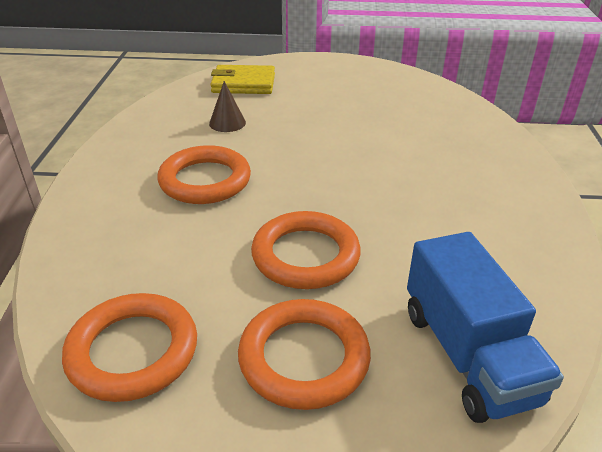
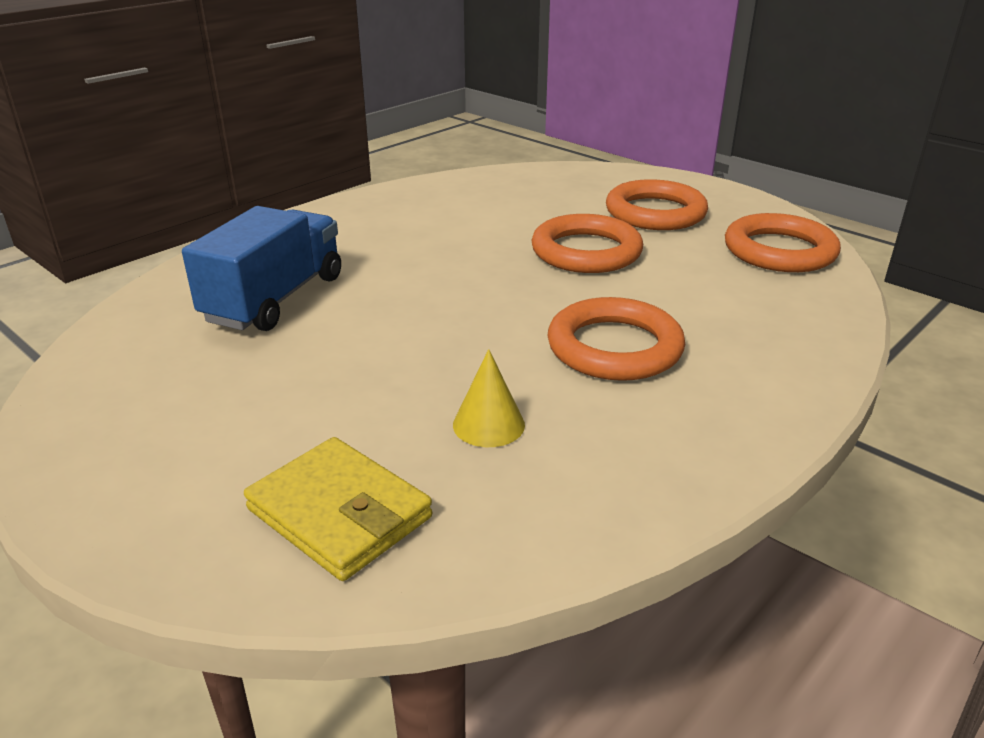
camera: 140 degrees left, 5 degrees down
(227, 123) = (488, 424): brown cone -> yellow cone
(468, 355) = (550, 184): blue truck -> blue truck (275, 299)

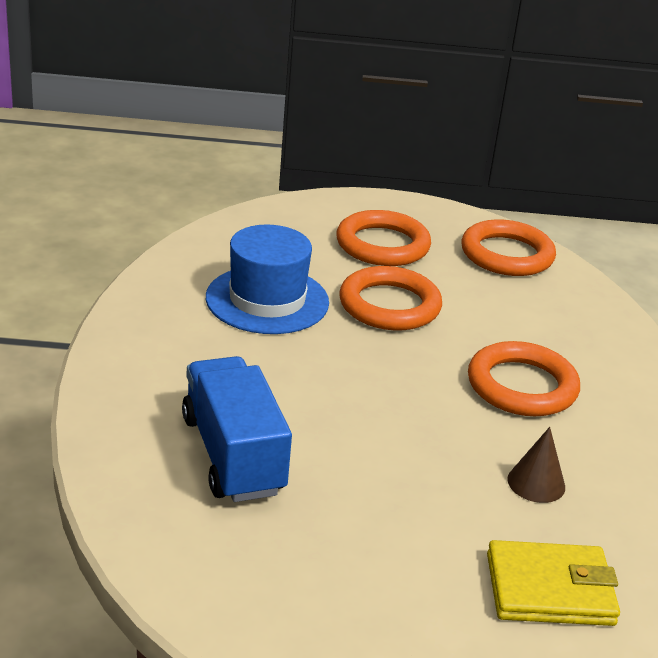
camera: 45 degrees left, 0 degrees up
(484, 219) = (267, 300): none -> blue hat
(488, 424) = (536, 483): yellow cone -> brown cone

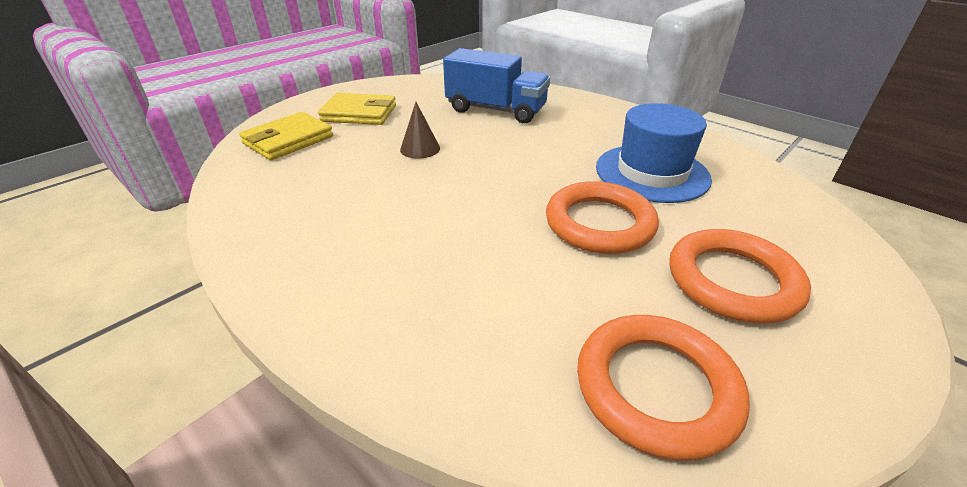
camera: 135 degrees right, 5 degrees up
(404, 582) = (359, 113): none -> yellow wallet
(522, 386) = (419, 227): orange ring -> none
(536, 483) = (340, 175): brown cone -> brown cone (420, 149)

